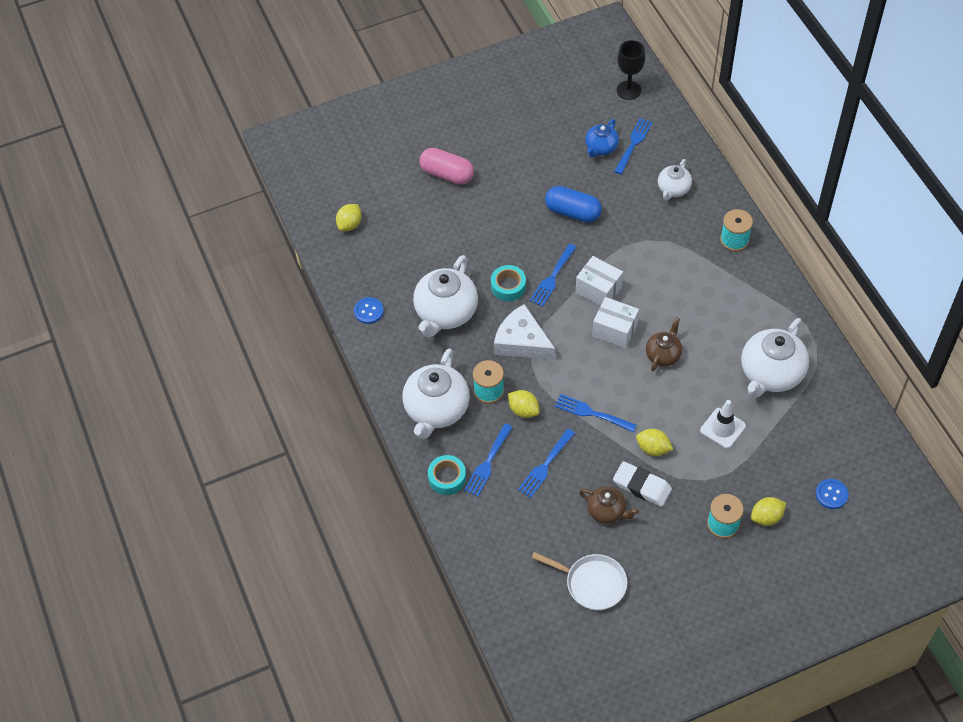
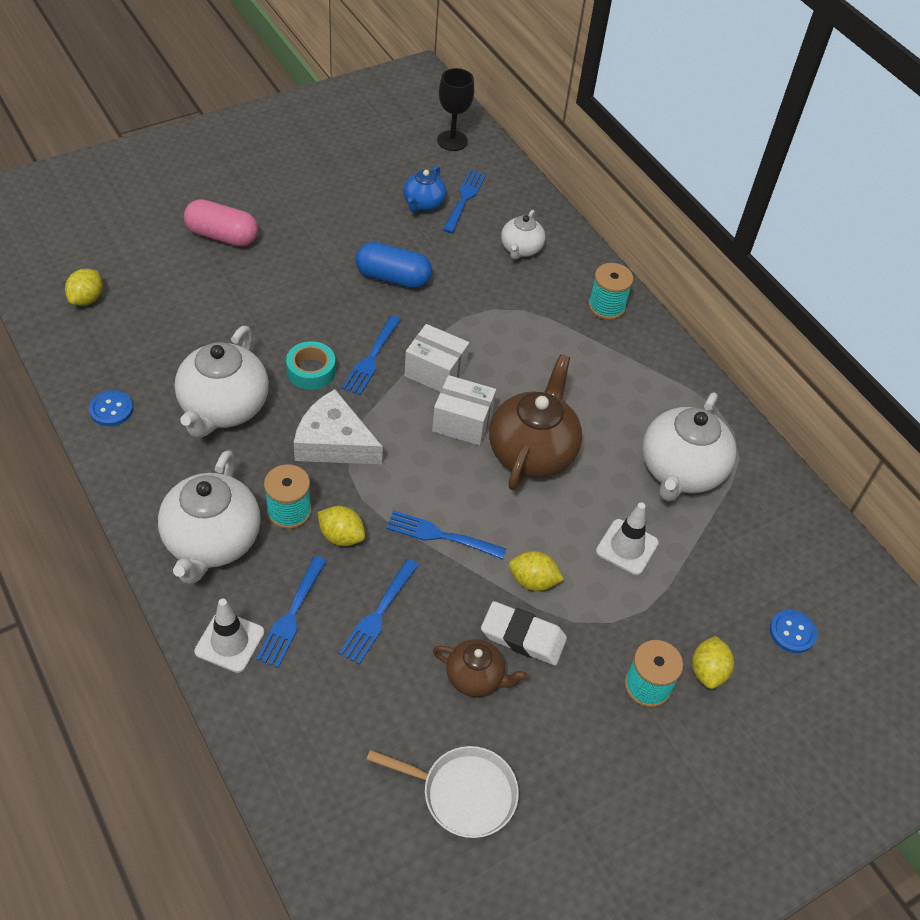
camera: 15 degrees left, 5 degrees down
(447, 478) = (229, 642): turquoise tape -> white traffic cone
(663, 355) = (532, 452): brown teapot -> brown teapot, size x1.80
(766, 517) = (708, 671): yellow lemon -> yellow lemon turned 45 degrees counterclockwise

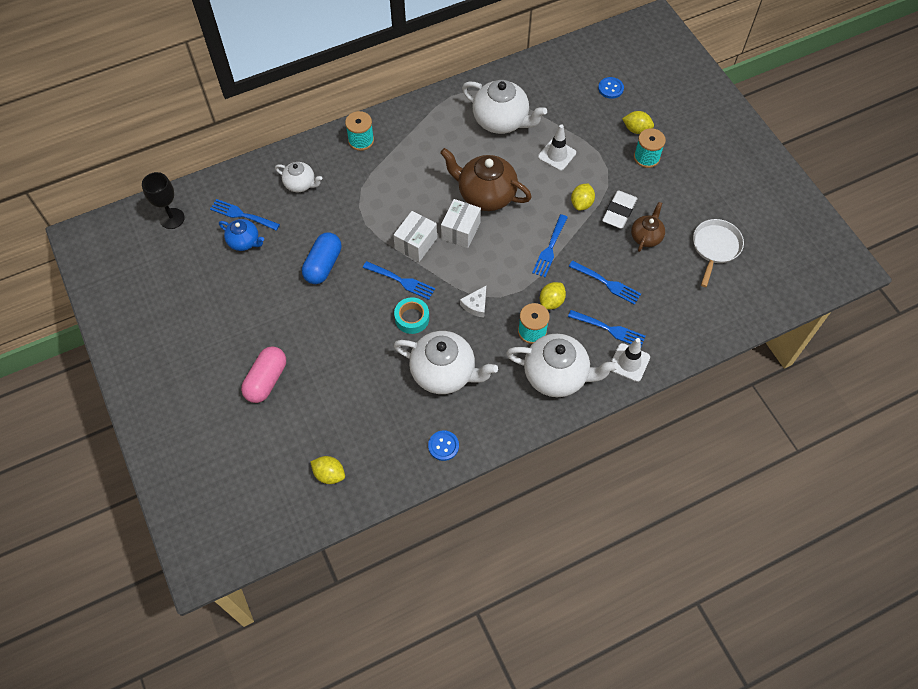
camera: 80 degrees left, 10 degrees up
(334, 442) = (476, 305): white cheese -> white cheese, size x0.53

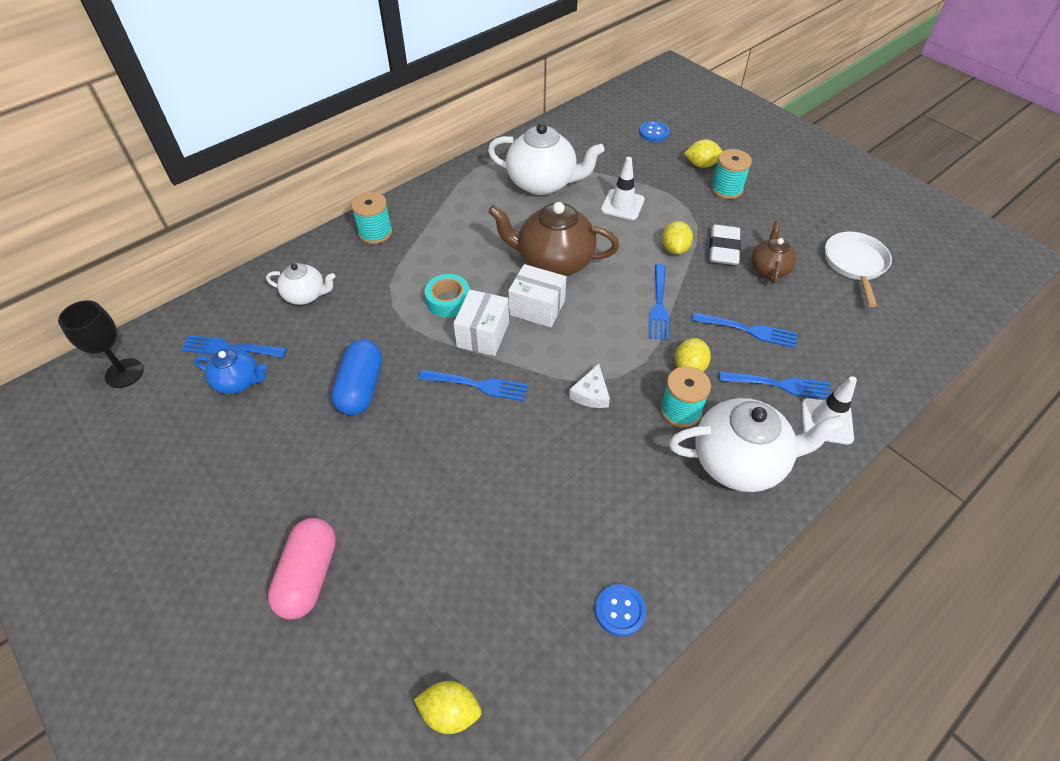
camera: 15 degrees left, 10 degrees down
(412, 318) = (508, 431): turquoise tape -> turquoise tape (448, 301)
(444, 373) = (581, 496): white teapot -> none
(460, 231) = (537, 308): white box -> white box turned 75 degrees counterclockwise

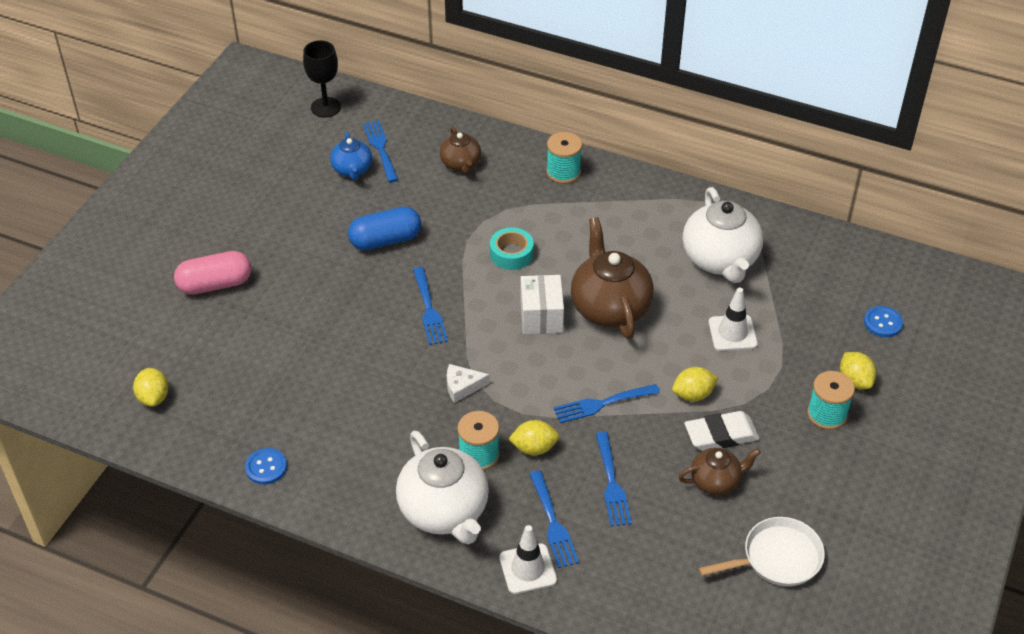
camera: 65 degrees right, 5 degrees down
(306, 295) = (461, 164): white teapot -> brown teapot
(483, 334) = (486, 291): white box -> none

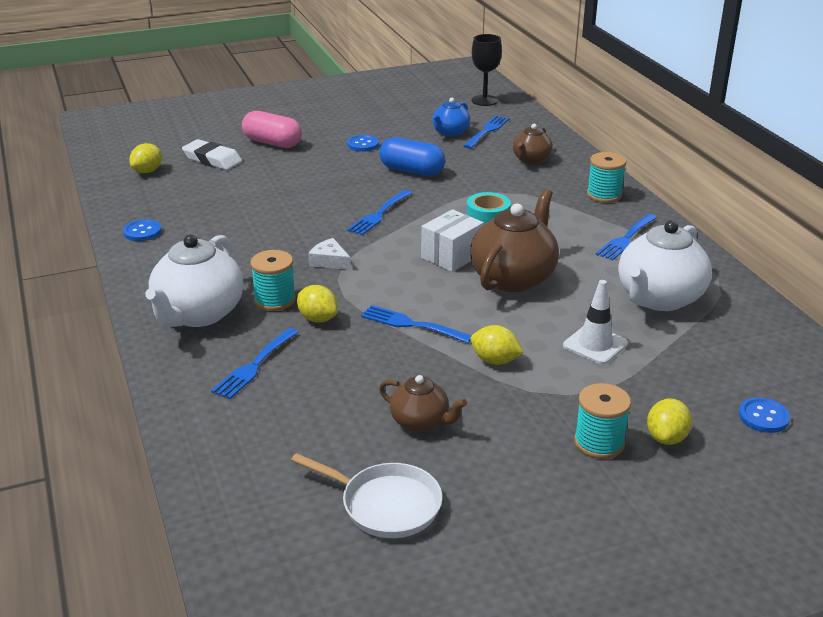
camera: 45 degrees right, 15 degrees down
(299, 234) = (363, 144): none -> blue button
(528, 569) = (190, 378): white traffic cone -> none
(611, 483) = (337, 371): blue fork -> blue fork (626, 238)
(721, 435) = (476, 397): white eraser -> white eraser (212, 159)

